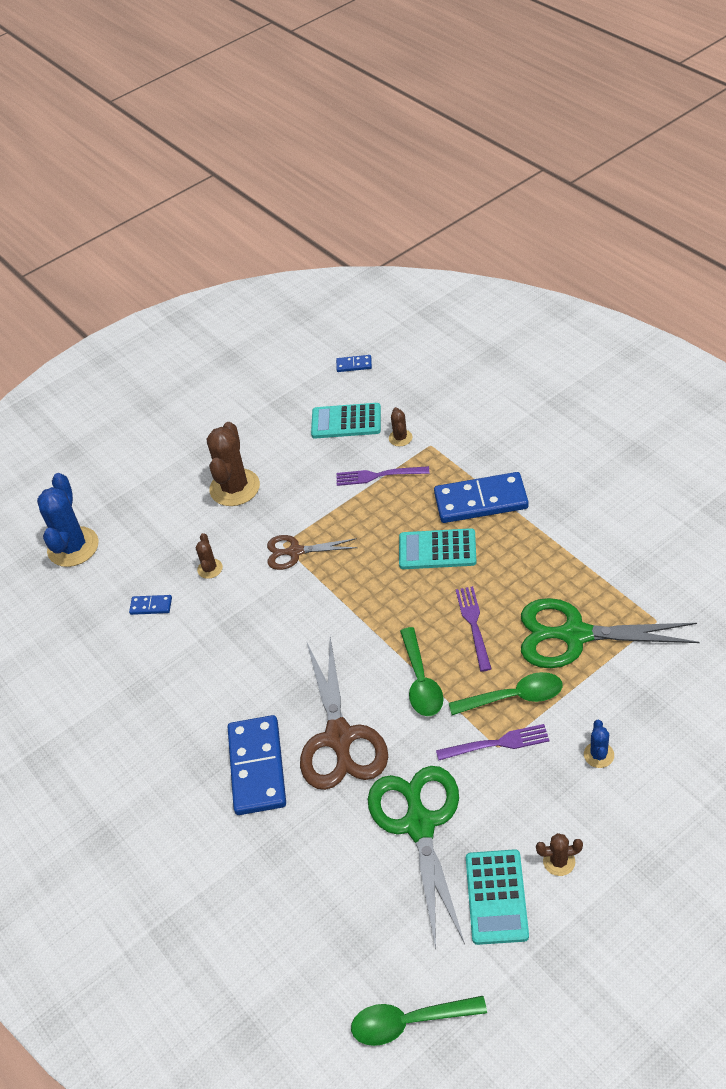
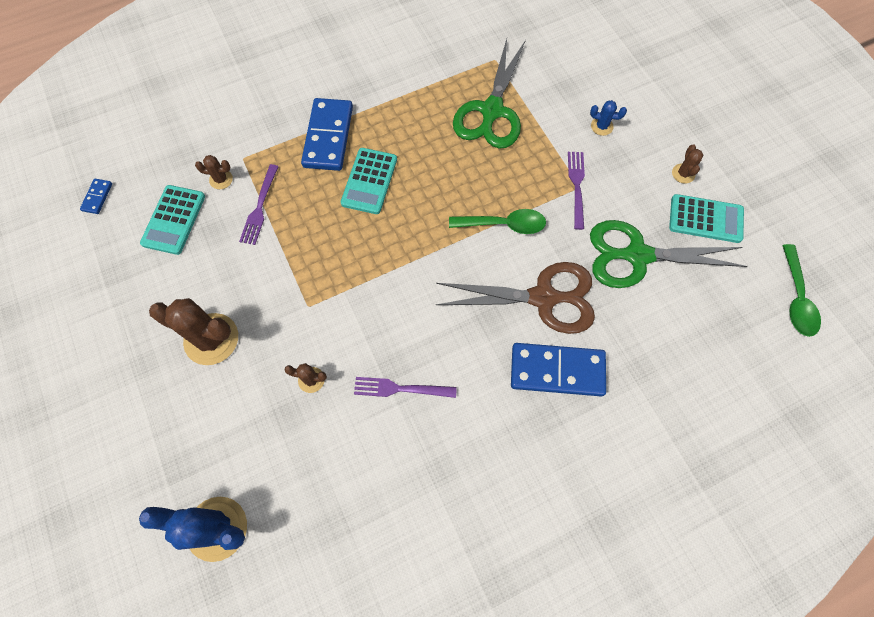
camera: 85 degrees left, 20 degrees up
(151, 606) = (337, 446): blue domino -> none
(295, 552) = (323, 296): brown scissors -> none
(473, 624) = (458, 174): purple fork -> purple fork (400, 389)
(514, 697) = (537, 164): green spoon -> none

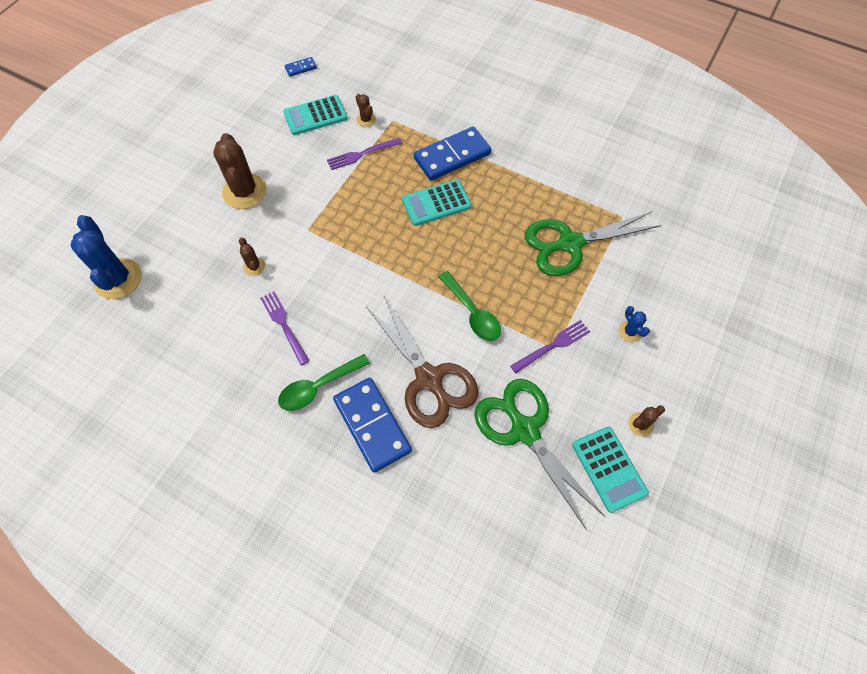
camera: 55 degrees right, 5 degrees down
(796, 298) = (591, 596): green spoon -> green spoon (318, 387)

